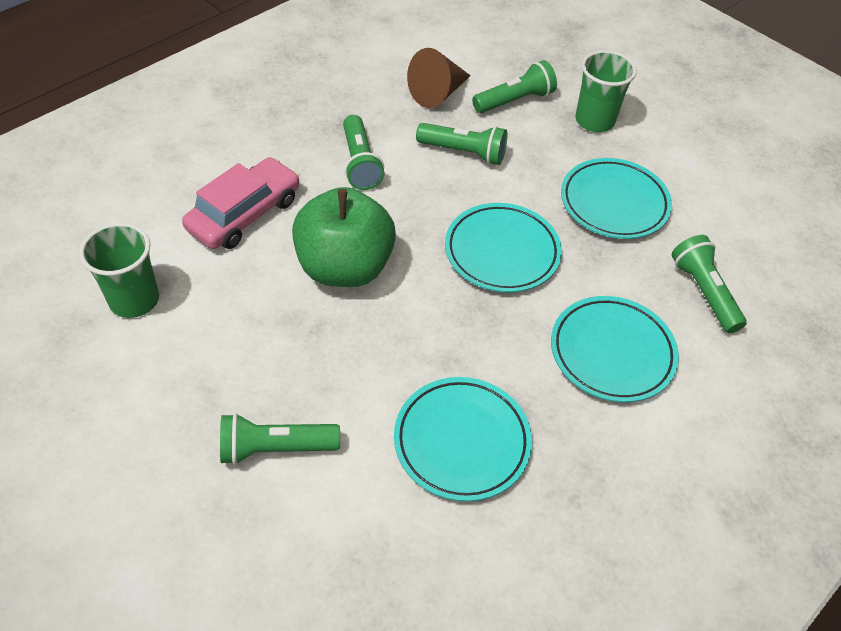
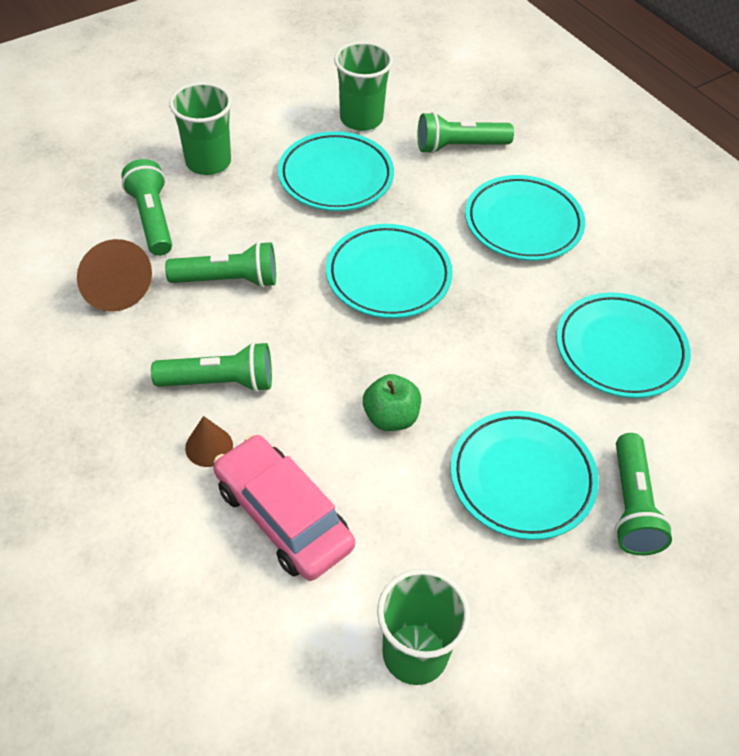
camera: 80 degrees left, 0 degrees up
(295, 361) = (522, 478): none -> turquoise plate
(300, 166) = (209, 446): none -> brown cone
(345, 267) = (391, 417): green apple -> green apple, size x0.49
(464, 152) = (228, 280): green flashlight -> green flashlight turned 60 degrees clockwise
(704, 212) = (361, 119): none -> green cup

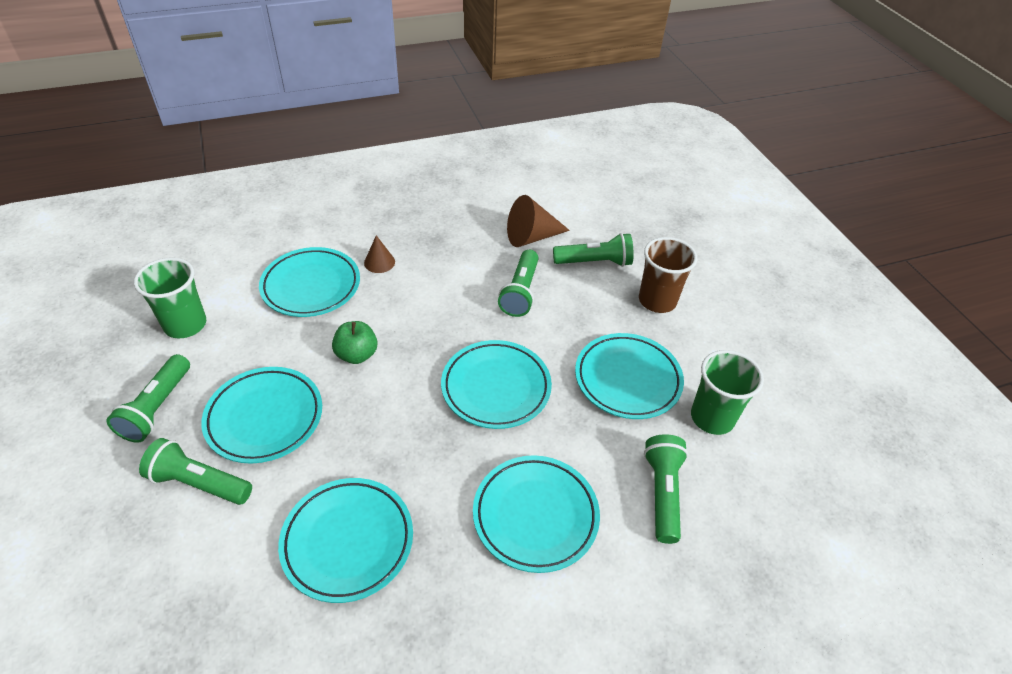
camera: 105 degrees right, 5 degrees down
(208, 162) = (657, 301): green cup -> brown cup
(220, 382) = (428, 274): green flashlight -> green flashlight (157, 408)
(283, 516) = (311, 286): pink car -> turquoise plate

